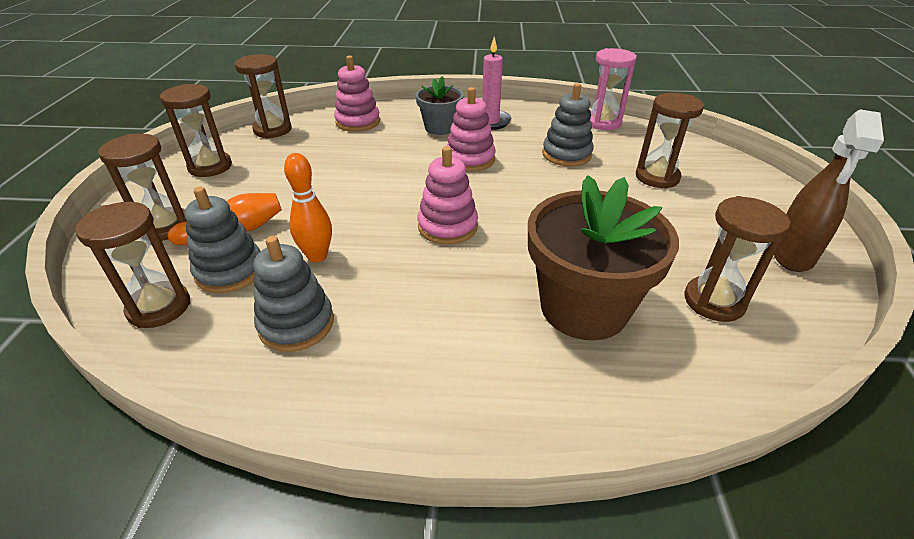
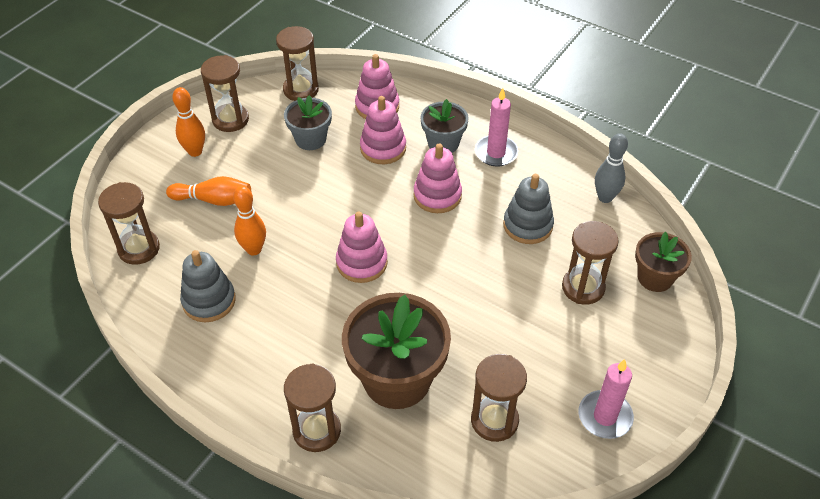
camera: 30 degrees right, 10 degrees up
(165, 227) = (172, 175): brown hourglass -> brown hourglass (317, 430)
(183, 200) = (195, 151): none -> orange bowling pin
(230, 271) = (192, 237): grey stacking toy -> none
(311, 157) = (310, 139): none -> grey flower pot
(389, 144) = (383, 148): none -> pink stacking toy
(603, 122) = (605, 197): pink hourglass -> grey bowling pin
(698, 154) = (655, 277): none -> brown flower pot
(792, 256) = (605, 416): brown spray bottle -> pink candle

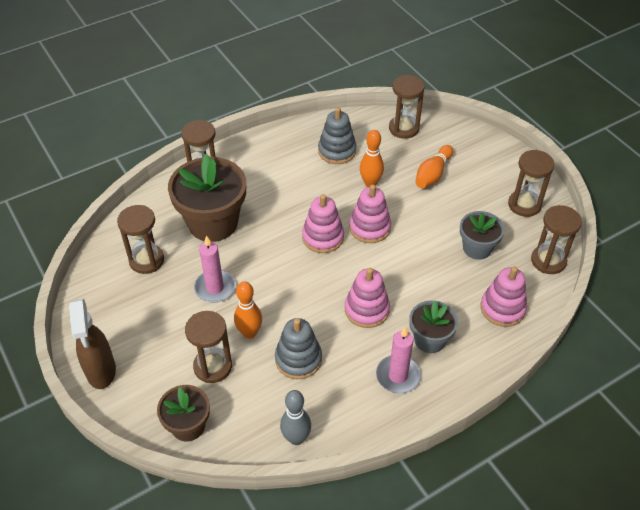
camera: 115 degrees right, 0 degrees up
(195, 151) = (493, 176): orange bowling pin -> orange bowling pin (249, 333)
(383, 148) = (443, 293): pink stacking toy -> pink stacking toy (370, 228)
(605, 416) = (103, 322): pink candle -> pink candle (215, 288)
(659, 382) = (101, 371): none -> brown spray bottle

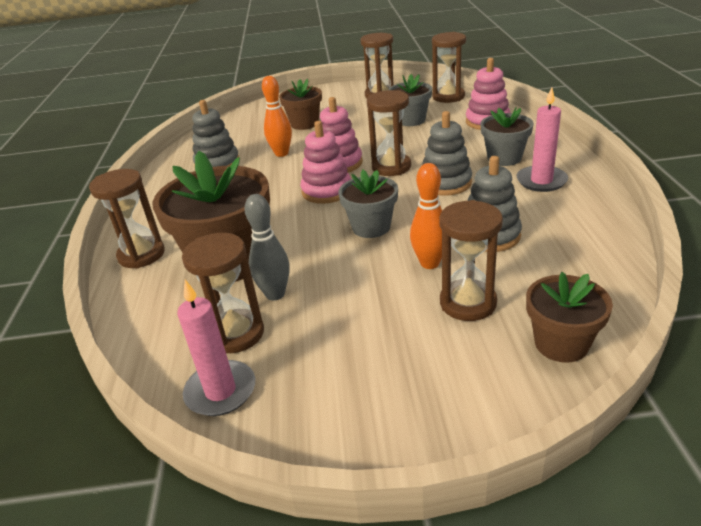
camera: 60 degrees left, 15 degrees down
(101, 371) = (417, 426): brown spray bottle -> none
(215, 288) = (337, 279): pink candle -> pink candle (220, 391)
(282, 284) = (371, 227): none -> grey flower pot
(296, 438) = (606, 256): grey bowling pin -> grey bowling pin (275, 294)
(366, 310) = (445, 183): pink stacking toy -> grey stacking toy
(404, 128) = (232, 127): brown hourglass -> brown hourglass (391, 167)
(432, 174) = (304, 124): orange bowling pin -> brown flower pot

